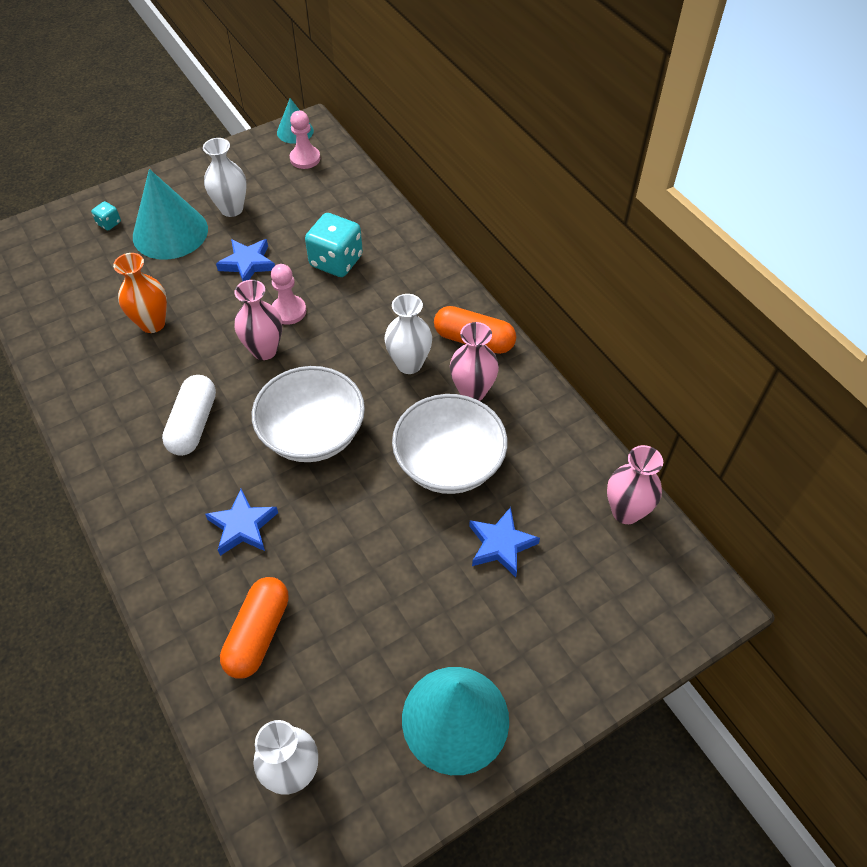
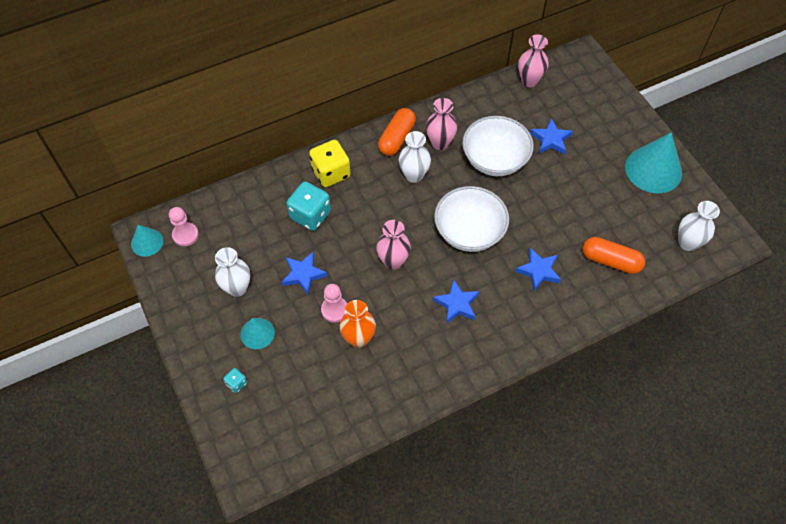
camera: 85 degrees left, 5 degrees up
(170, 232) = (257, 333): turquoise cone -> turquoise cone, size x0.54
(193, 424) = (457, 304): white capsule -> blue star
(289, 311) = (357, 246): pink pawn -> pink pawn (334, 310)
(405, 275) = (331, 173): none -> yellow dice

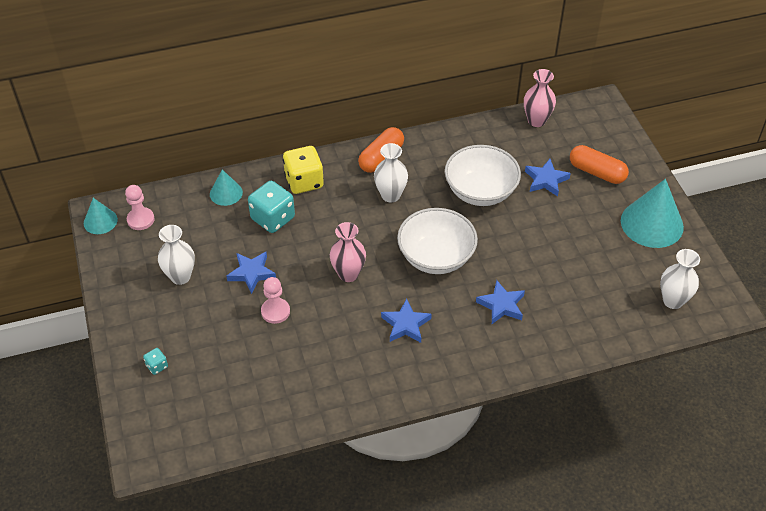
camera: 10 degrees right, 10 degrees down
(257, 333) = (190, 322): turquoise cone -> turquoise cone (226, 193)
(358, 338) = (293, 342): orange vase -> none
(440, 143) = (426, 168): pink vase -> none
(610, 261) = (583, 306): orange capsule -> orange capsule (597, 172)

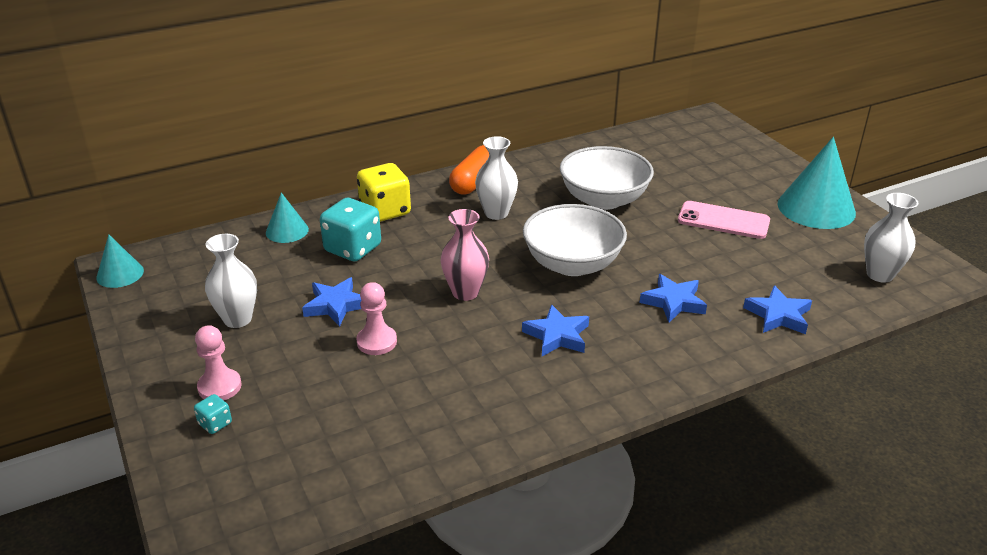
camera: 10 degrees left, 15 degrees down
(140, 219) = (176, 267): pink pawn -> pink pawn (219, 387)
(536, 121) = (643, 136): pink vase -> none
(546, 180) = (676, 183): blue star -> blue star (778, 315)
(570, 227) = (723, 221): none -> pink phone
(597, 172) = (731, 171): orange capsule -> none

